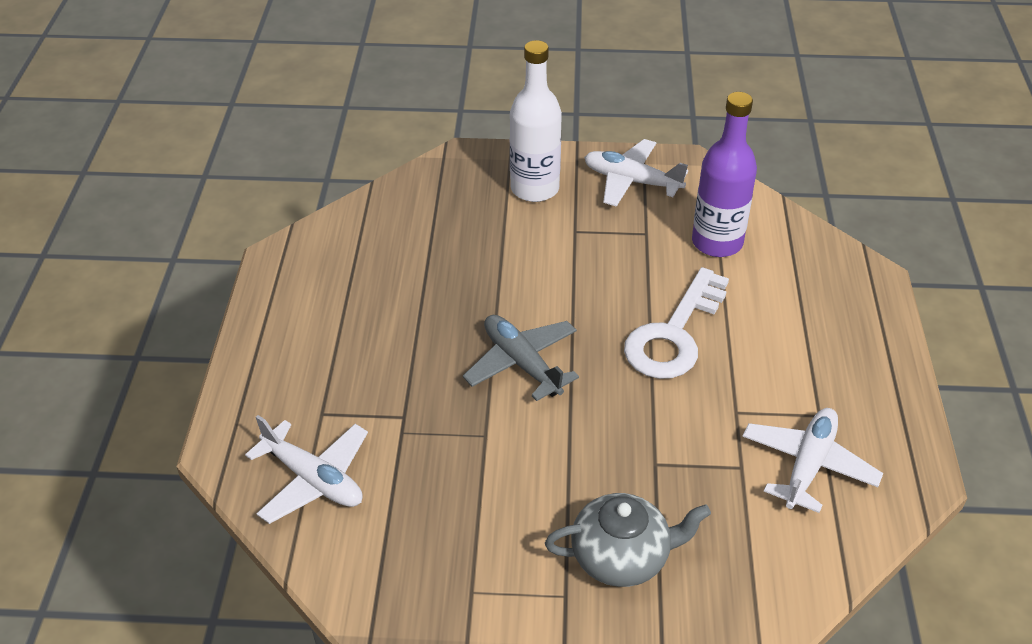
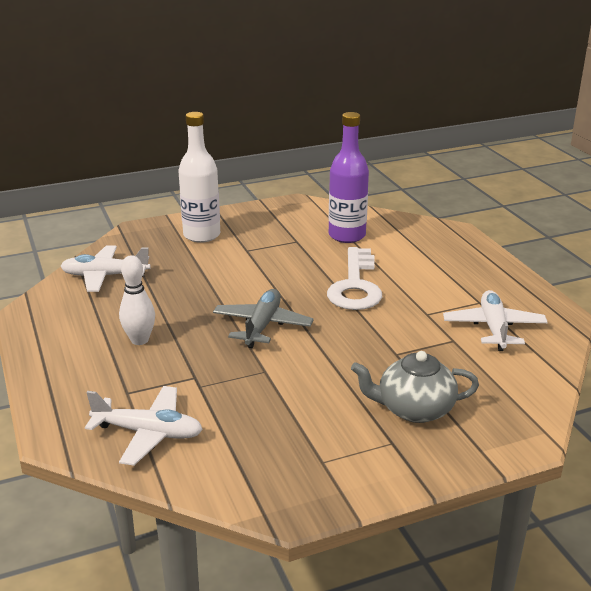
camera: 25 degrees left, 15 degrees down
(374, 339) = (140, 340): none -> white bowling pin
(522, 364) = (262, 326): grey plane -> grey plane turned 75 degrees clockwise
(622, 557) = (414, 409): grey teapot -> grey teapot turned 150 degrees counterclockwise
(632, 181) = (267, 218): white plane -> white plane (105, 276)

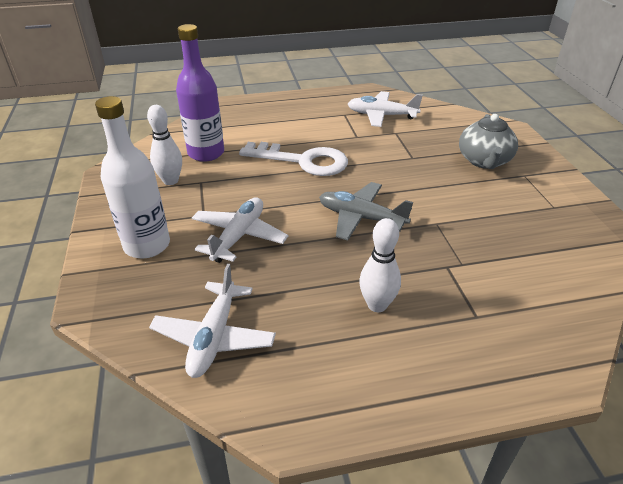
camera: 80 degrees left, 10 degrees up
(148, 433) = (540, 301): white plane -> white plane (239, 236)
(293, 228) = (170, 181): none -> white bowling pin

